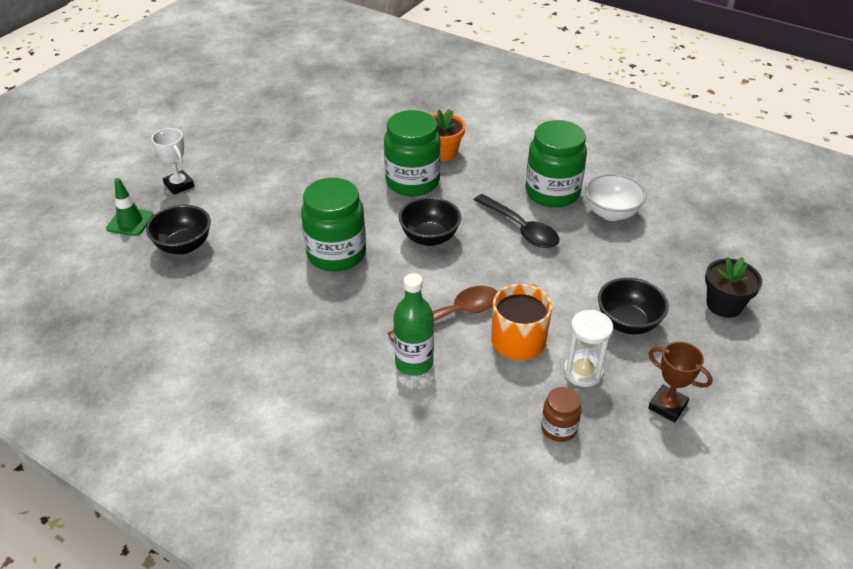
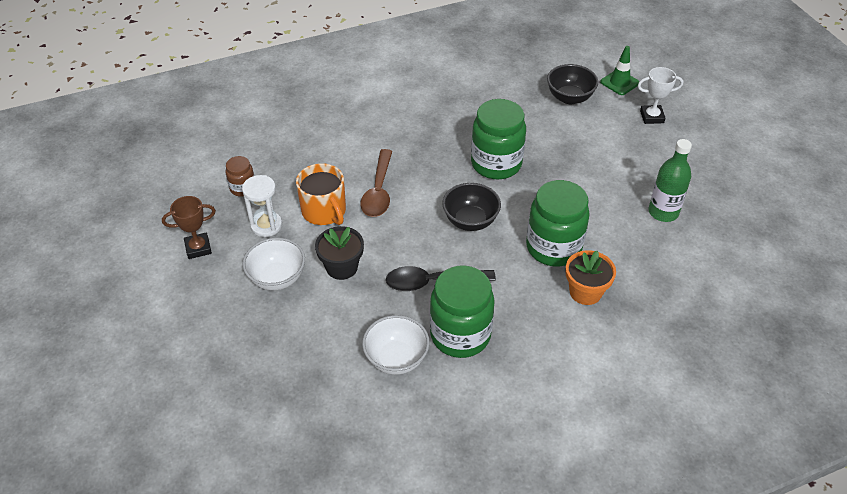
camera: 125 degrees right, 5 degrees up
(414, 363) = (357, 153): green bottle -> green bottle (663, 212)
(628, 323) = (277, 278): black bowl -> white bowl
(724, 305) = (230, 351): black flower pot -> black flower pot (342, 267)

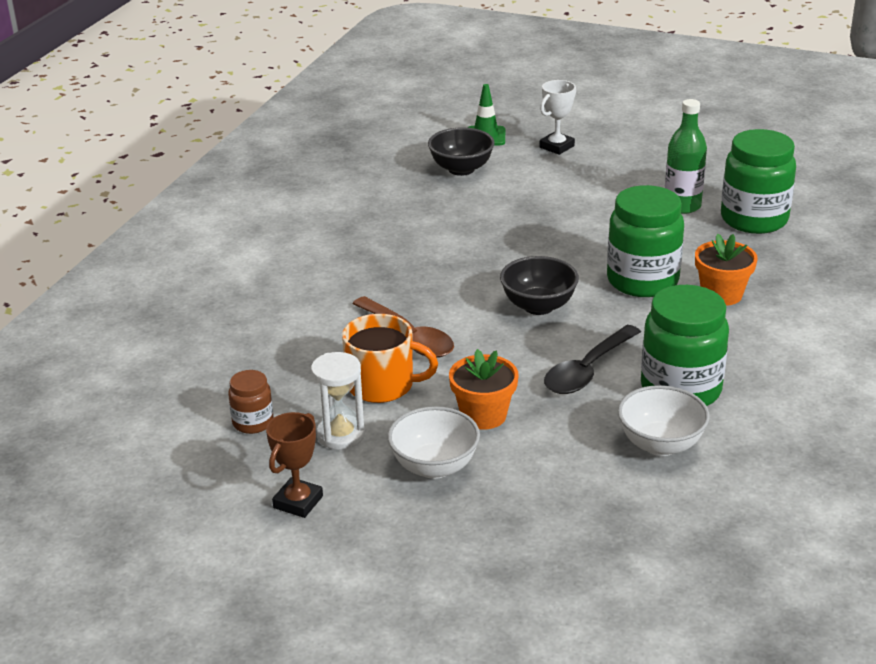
camera: 45 degrees left, 15 degrees down
(342, 267) = (483, 415): black flower pot -> orange flower pot
(496, 164) = (483, 252): green jar -> green jar (754, 219)

